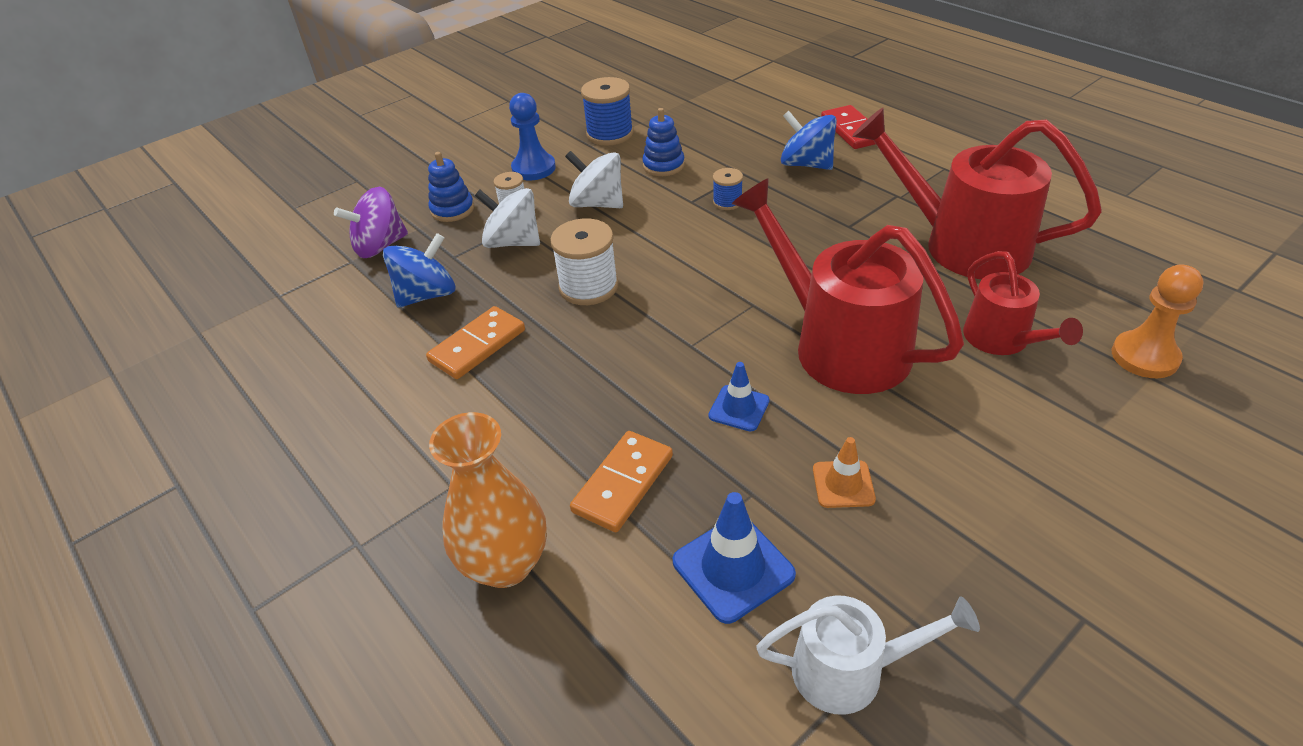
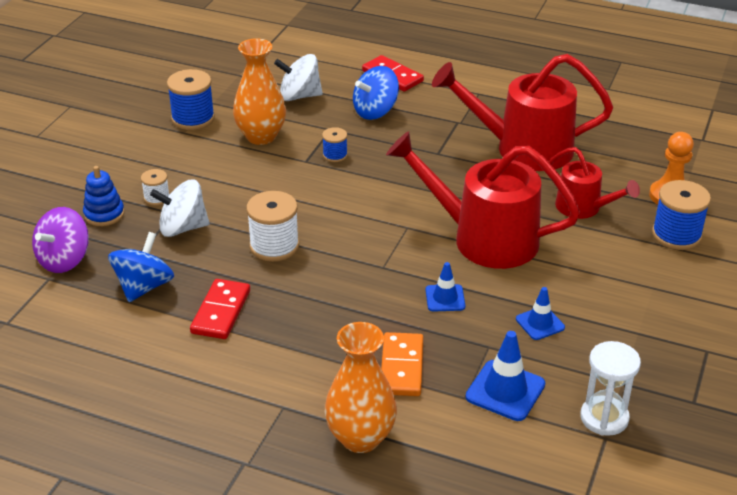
camera: 30 degrees left, 5 degrees down
(477, 345) = (220, 312): orange domino -> red domino
(533, 168) = (148, 163): blue pawn -> none
(597, 204) = (230, 180): white spinning top -> white spinning top (299, 96)
(663, 165) = (261, 136): blue stacking toy -> orange vase
(806, 164) = (375, 111): blue spinning top -> blue spinning top turned 45 degrees counterclockwise
(843, 484) = (540, 323): orange traffic cone -> blue traffic cone
(851, 670) = (604, 418): white watering can -> white hourglass
(1126, 416) = (676, 235): none -> blue spool

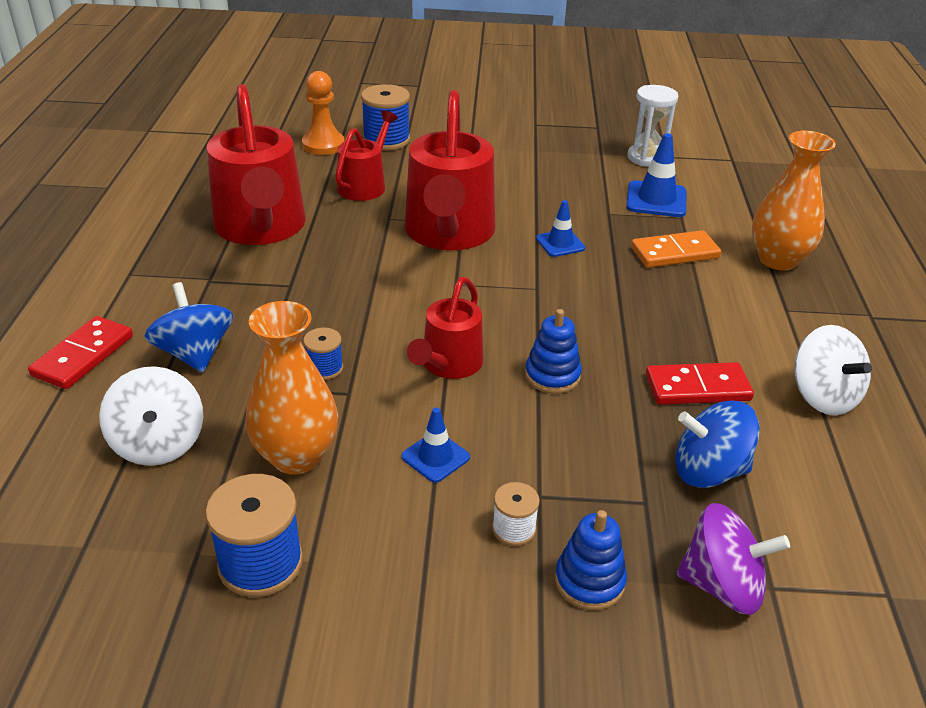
camera: 110 degrees left, 0 degrees up
(182, 228) = (567, 473): white spinning top -> white spinning top (823, 396)
(274, 246) = (552, 375): white spool -> blue stacking toy
(311, 204) = (448, 365): none -> red watering can
(375, 111) = (195, 353): blue spinning top -> blue spinning top turned 150 degrees counterclockwise
(540, 323) = (558, 192): blue traffic cone -> blue traffic cone (435, 457)

